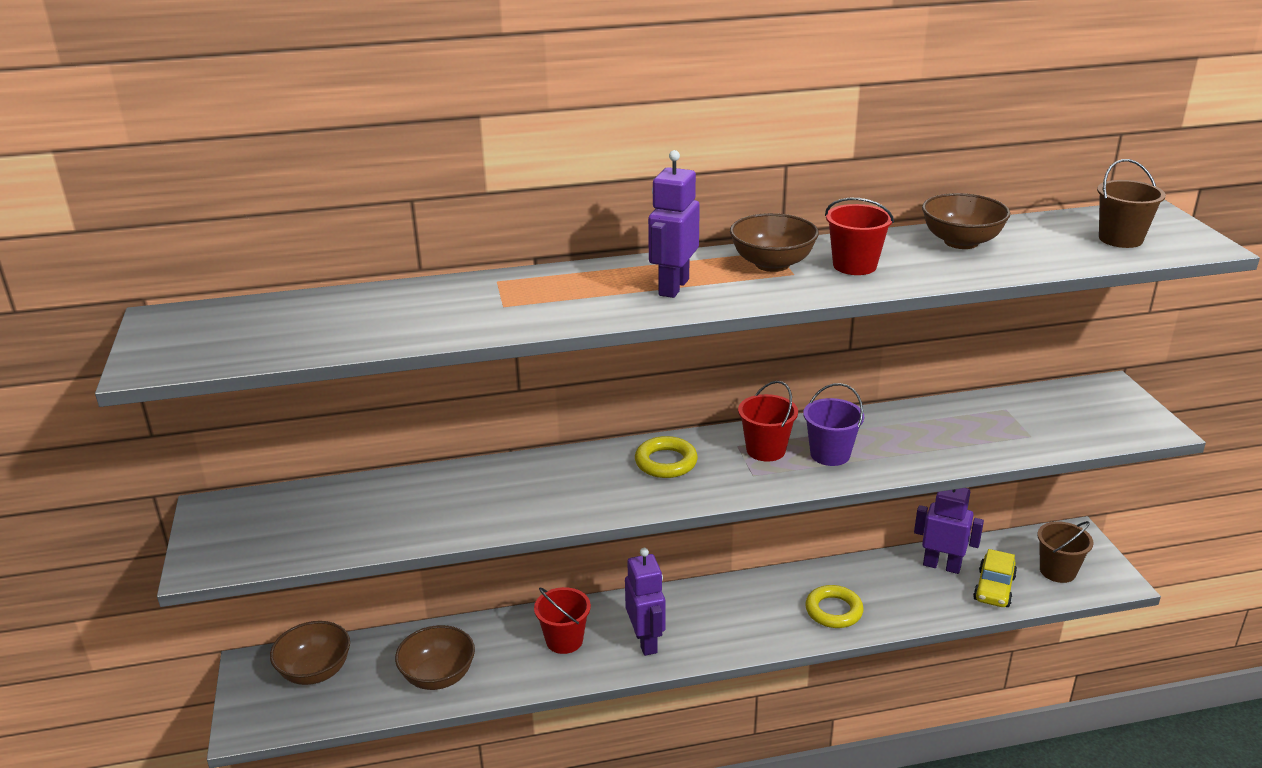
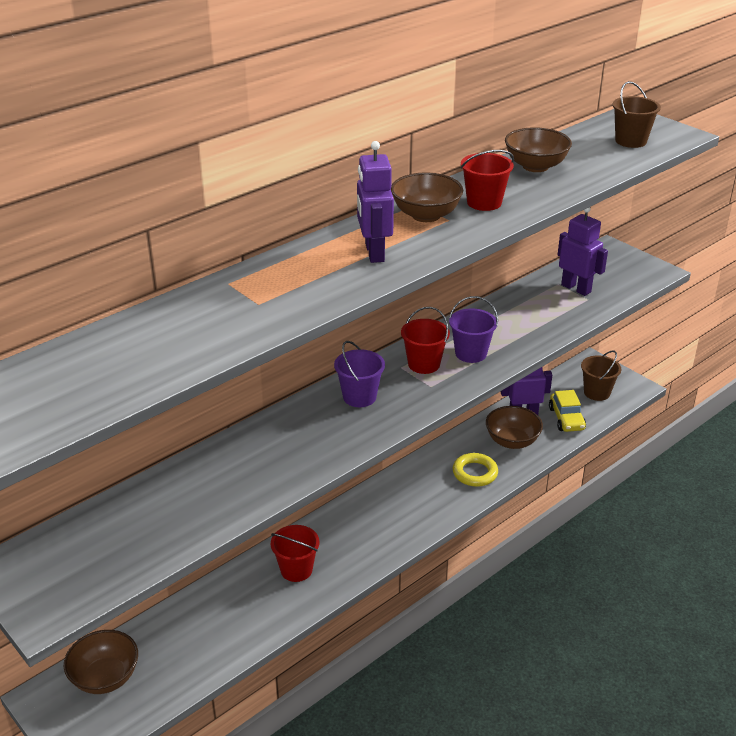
camera: 30 degrees left, 5 degrees up
(438, 676) = (216, 638): brown bowl -> brown bowl (512, 441)
(646, 641) = (359, 546): purple robot -> purple robot (576, 288)
(666, 462) = (359, 397): yellow ring -> purple bucket

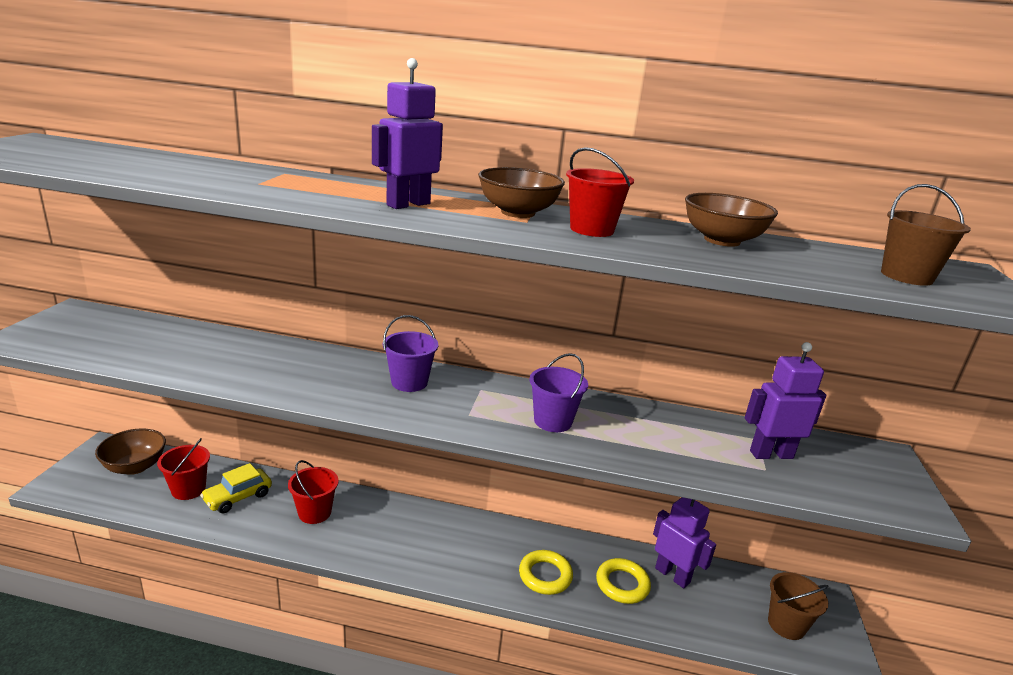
camera: 50 degrees right, 10 degrees down
(424, 364) = (500, 400): red bucket -> red bucket (188, 489)
(512, 441) = (622, 584): brown bowl -> yellow ring
(566, 419) = (710, 615): yellow car -> yellow car (238, 497)
(576, 288) = (771, 454): purple robot -> purple robot turned 105 degrees counterclockwise

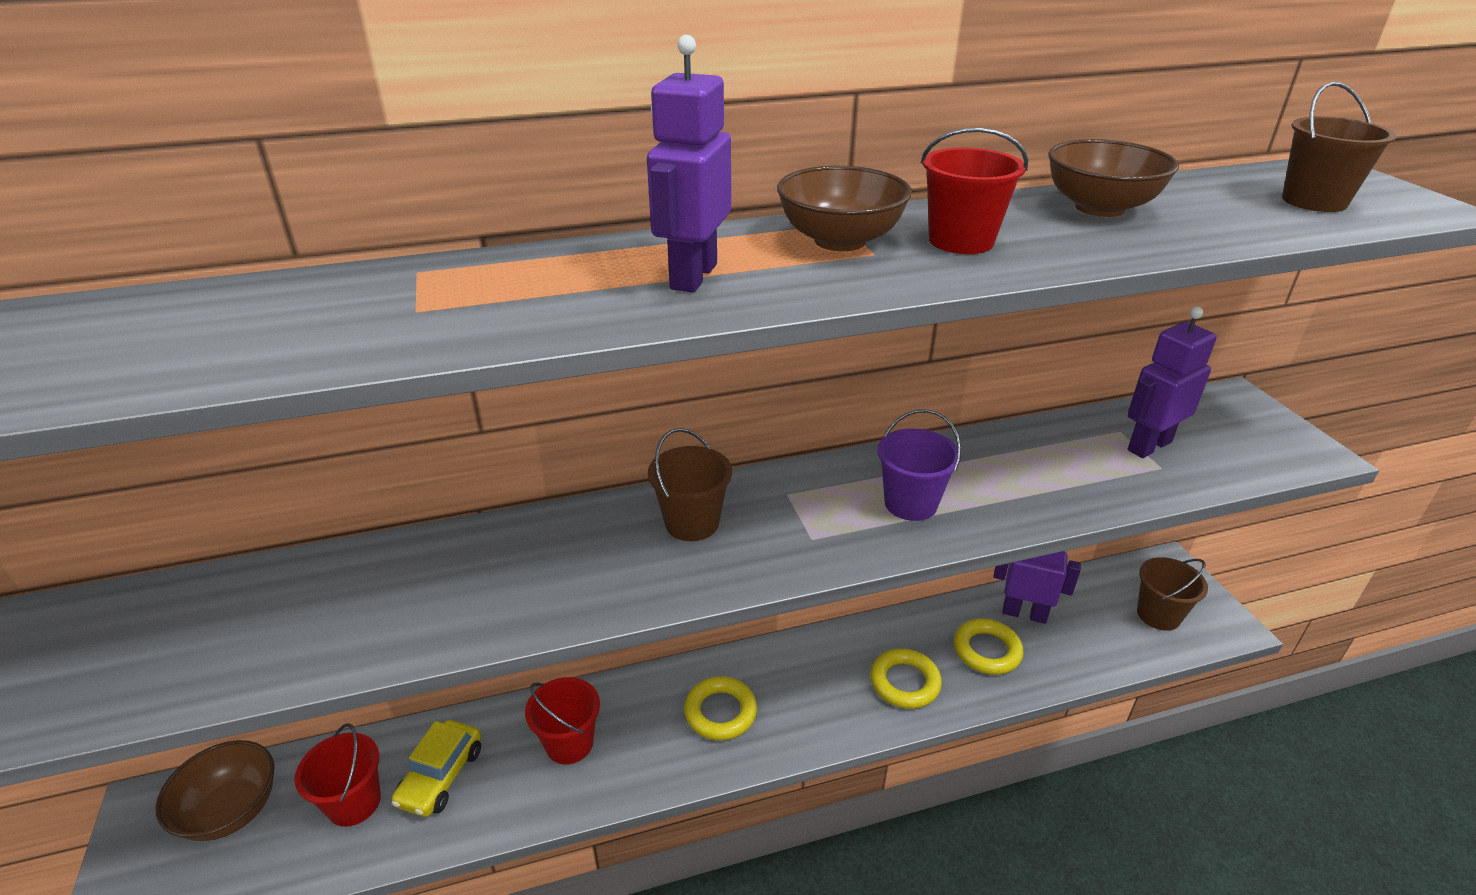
camera: 25 degrees left, 10 degrees up
(409, 382) = (692, 523): purple bucket -> brown bucket
(412, 537) = (720, 712): none -> yellow ring

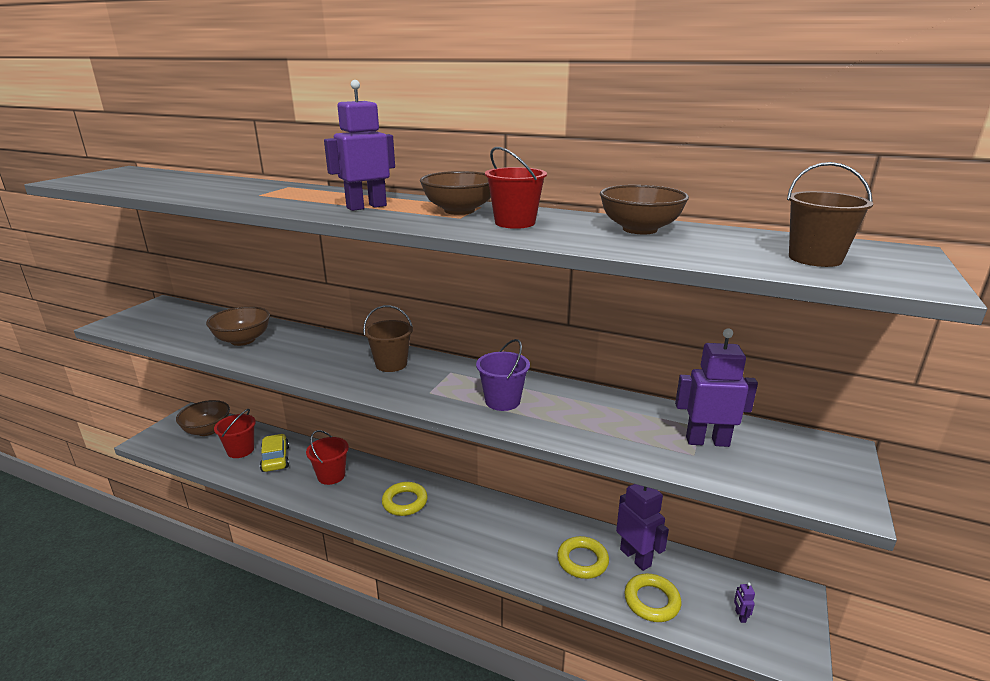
camera: 40 degrees right, 10 degrees down
(367, 608) = (243, 340): none -> brown bowl
(441, 776) = (275, 459): yellow car -> yellow car turned 105 degrees clockwise
(904, 682) = (511, 546): yellow ring -> yellow ring (651, 601)
(1158, 615) = (740, 616): brown bucket -> purple robot

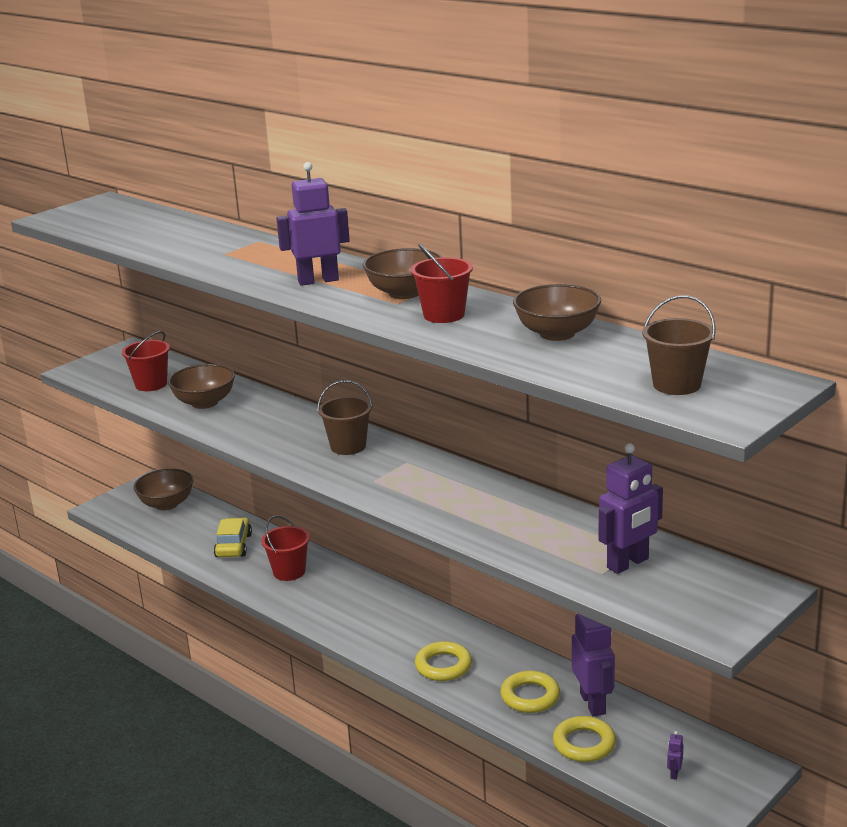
camera: 20 degrees right, 0 degrees up
(240, 450) = (198, 531): red bucket -> red bucket (151, 384)
(405, 502) = (360, 610): yellow ring -> yellow ring (443, 666)
(502, 401) = (443, 499): purple bucket -> none
(707, 441) = (628, 563): purple robot -> purple robot turned 120 degrees clockwise

